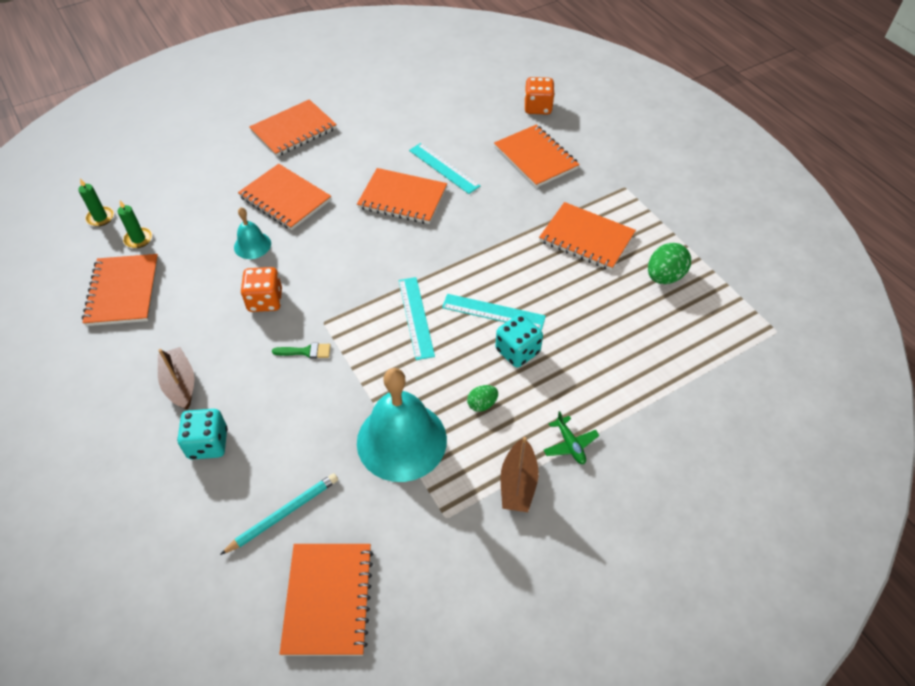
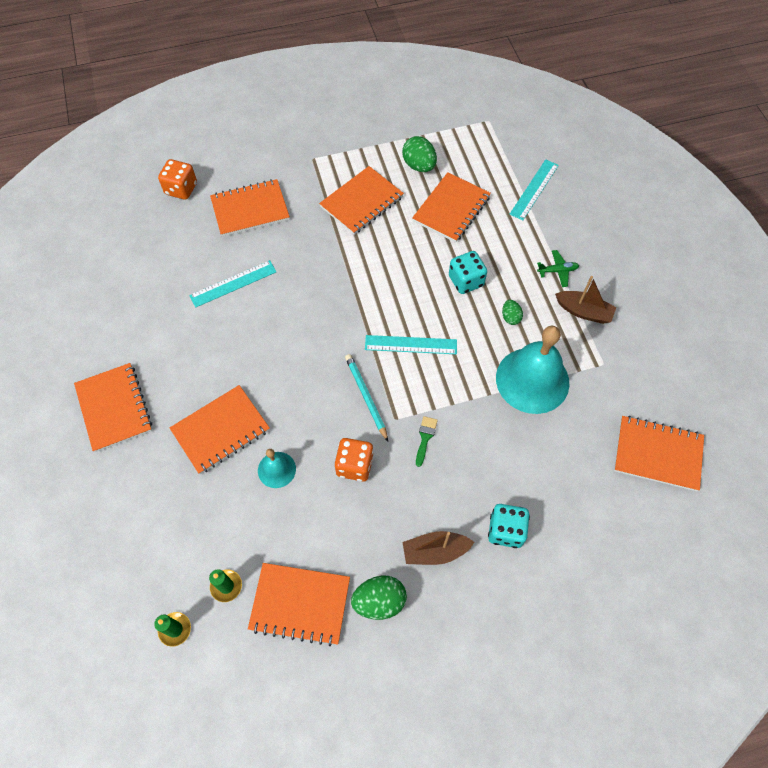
camera: 75 degrees left, 10 degrees up
(127, 349) = (379, 601): none -> green egg
(283, 514) = (583, 477): turquoise pencil -> turquoise pencil (366, 397)
(402, 198) = (261, 326): orange notebook -> orange notebook (451, 209)
(493, 312) = (421, 287): turquoise ruler -> turquoise ruler (534, 189)

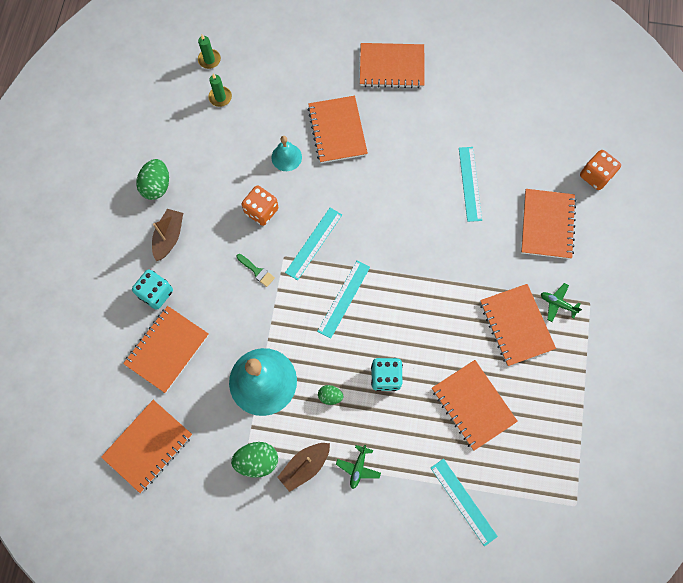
camera: 115 degrees right, 10 degrees up
(300, 604) = (183, 137): orange notebook -> orange notebook (167, 349)
(325, 179) = (557, 304): none -> green plane
(366, 397) = (313, 243): turquoise pencil -> turquoise ruler
(419, 166) = (540, 400): green egg -> green egg (257, 460)

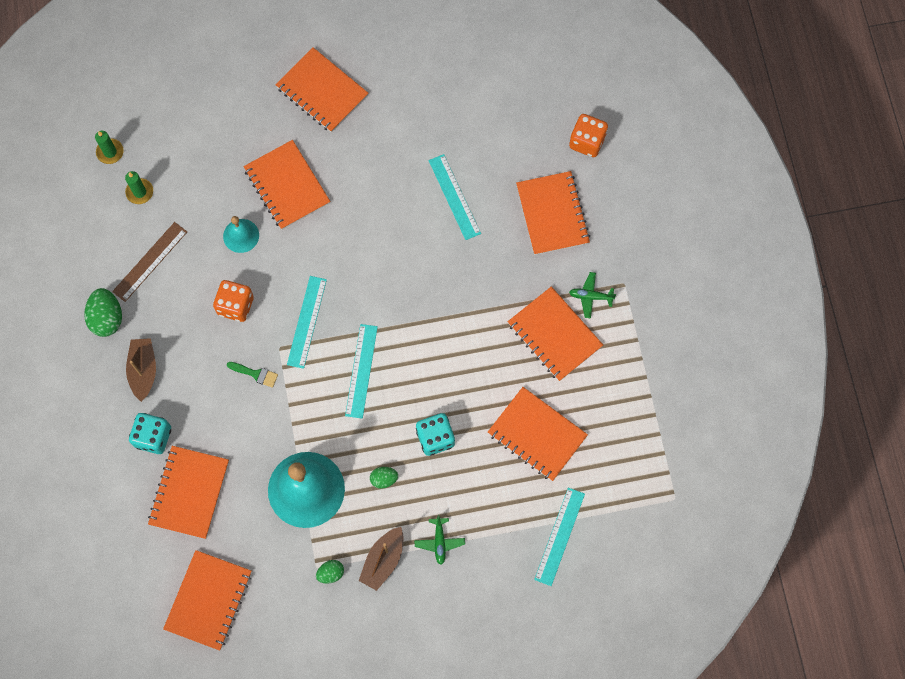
camera: 20 degrees left, 0 degrees up
(207, 153) = (150, 261): none -> brown ruler
(257, 460) = (331, 573): green egg -> green egg, size x0.58
(391, 67) = (322, 91): orange notebook -> orange notebook turned 60 degrees clockwise
(463, 501) = (560, 536): turquoise ruler -> turquoise ruler turned 75 degrees clockwise

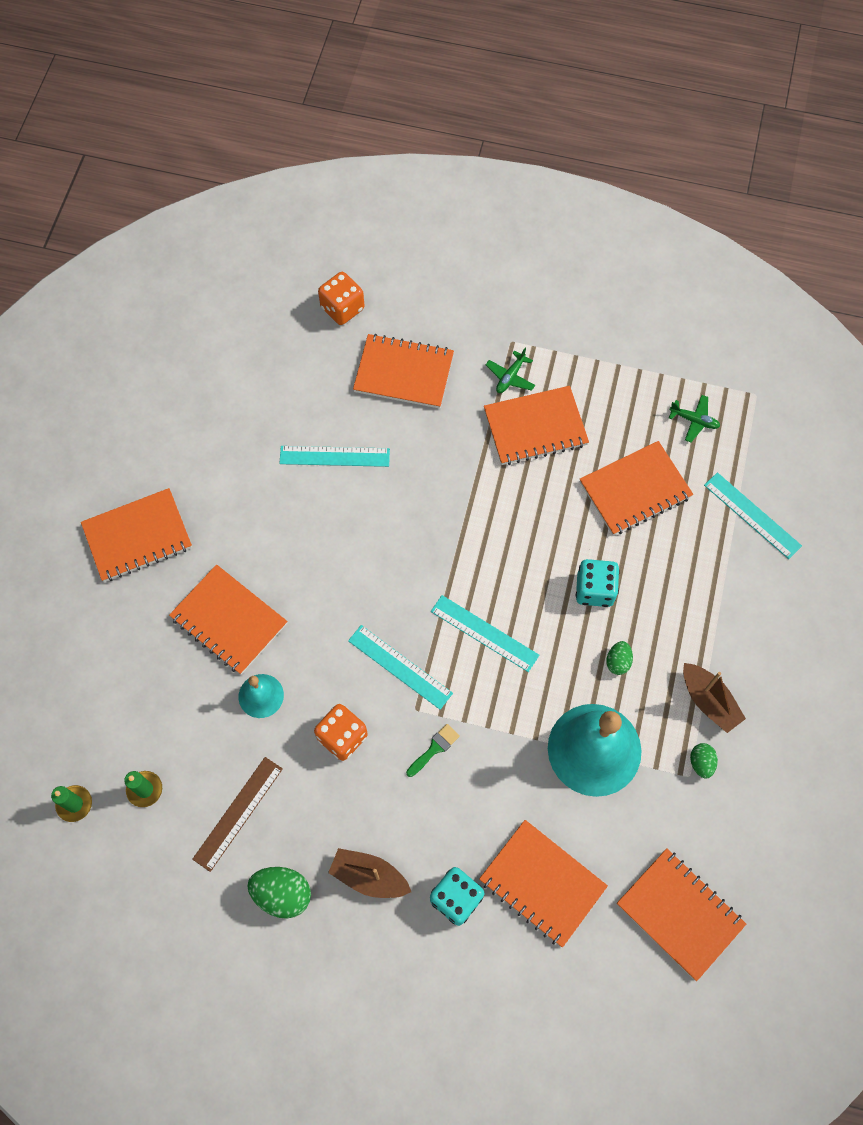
camera: 65 degrees left, 5 degrees down
(150, 261) = (238, 813): brown ruler -> brown ruler turned 60 degrees clockwise
(287, 186) = (229, 621): orange notebook -> orange notebook turned 45 degrees clockwise
(439, 542) = (711, 634): green plane -> green plane (694, 420)

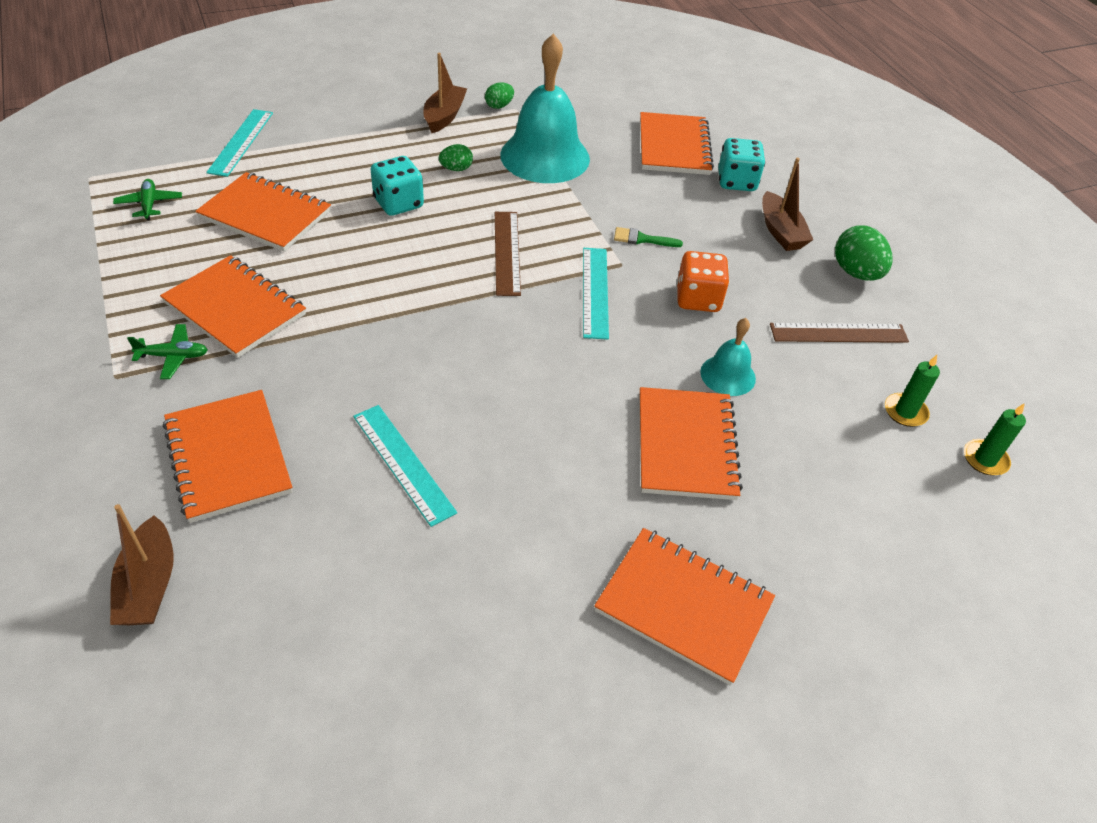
camera: 130 degrees left, 20 degrees down
(342, 308) = (149, 585): orange dice -> brown boat
(484, 633) = (506, 252): turquoise ruler -> brown ruler
(680, 914) = (618, 85): orange notebook -> none

